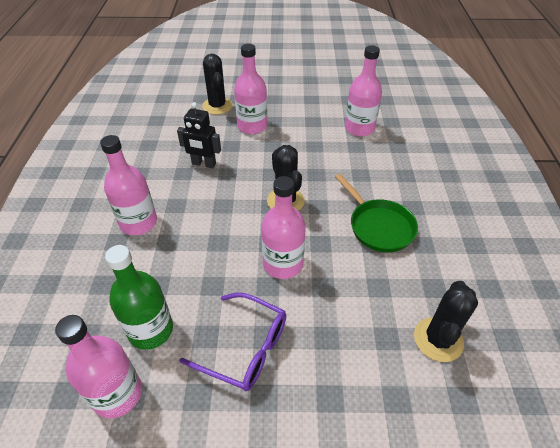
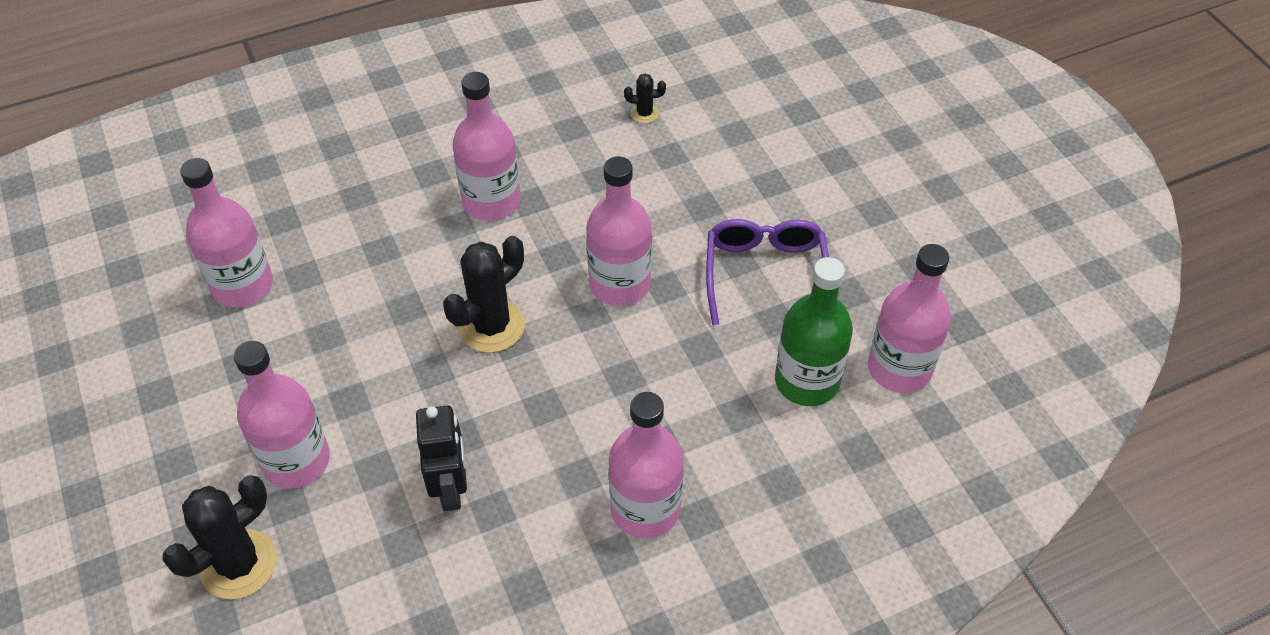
camera: 115 degrees left, 5 degrees up
(378, 226) = (491, 201): green pan -> pink bottle
(438, 339) = (644, 113): black cactus -> black cactus, size x0.48

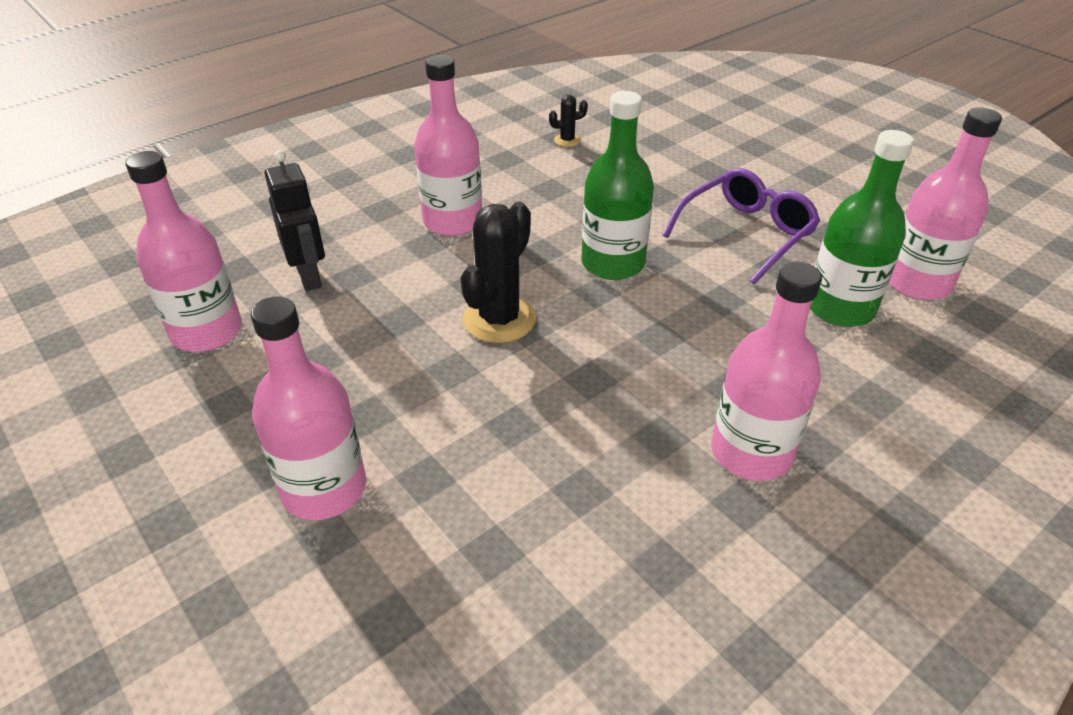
camera: 15 degrees left, 10 degrees down
(239, 564) = (284, 624): black cactus -> none
(451, 489) = (524, 479): black robot -> black robot (309, 276)
(619, 284) = (612, 263): pink bottle -> green bottle
(765, 274) = (746, 233): purple glasses -> purple glasses turned 60 degrees clockwise

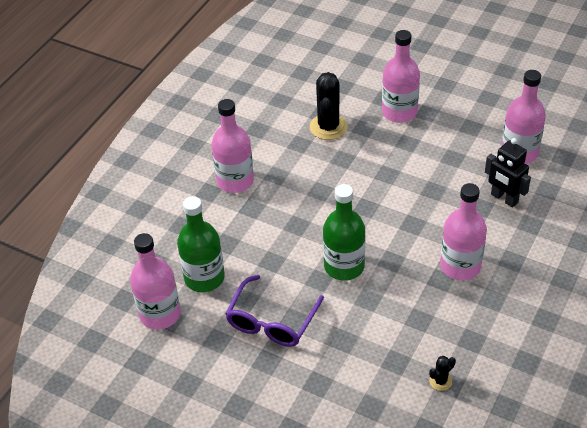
camera: 160 degrees right, 5 degrees up
(499, 319) = (383, 207): black cactus -> black cactus (328, 127)

